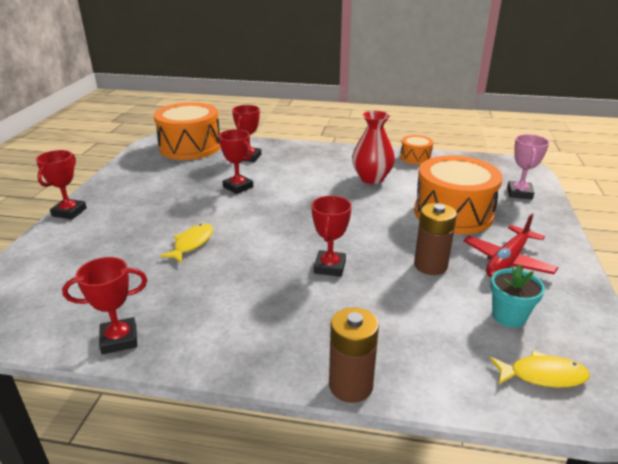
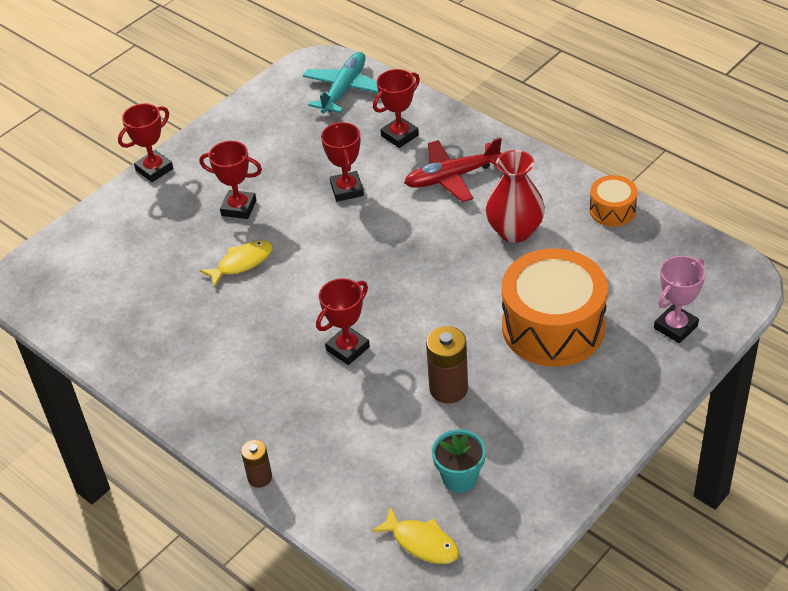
camera: 35 degrees right, 15 degrees up
(119, 339) = (118, 354): red trophy -> red trophy (239, 208)
(190, 147) = (344, 89): orange drum -> turquoise plane
(350, 385) = (260, 477): brown battery -> brown battery, size x0.61
(507, 261) = (536, 417): red plane -> red plane (452, 177)

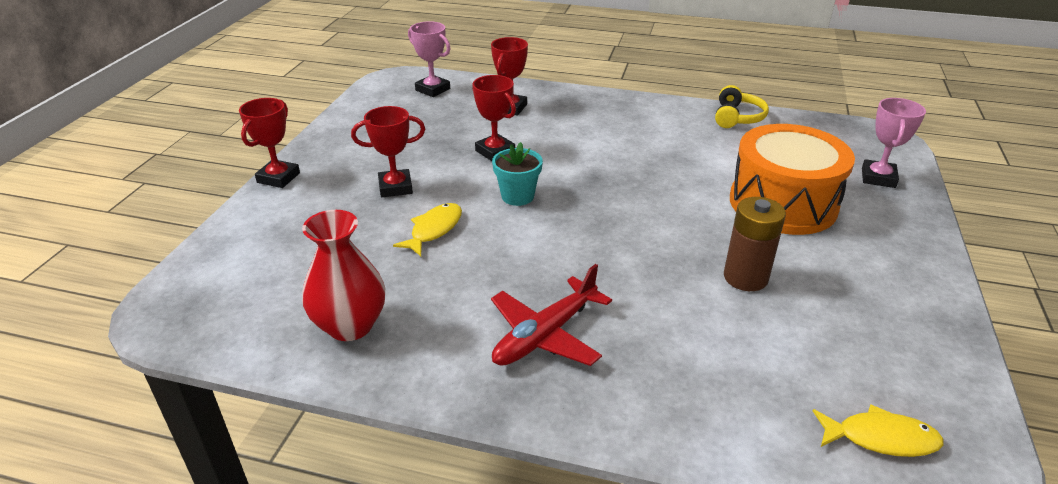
camera: 30 degrees left, 10 degrees down
(260, 477) = (630, 434): brown battery -> none
(344, 89) = (433, 89): turquoise plane -> pink trophy
(347, 348) = (611, 272): red trophy -> none
(452, 177) = (583, 124): red plane -> red plane (545, 335)
(460, 478) = (844, 355): turquoise flower pot -> turquoise flower pot (517, 196)
(515, 231) = (674, 147): red vase -> red vase (350, 325)
(612, 210) = (737, 117): orange drum -> yellow headphones

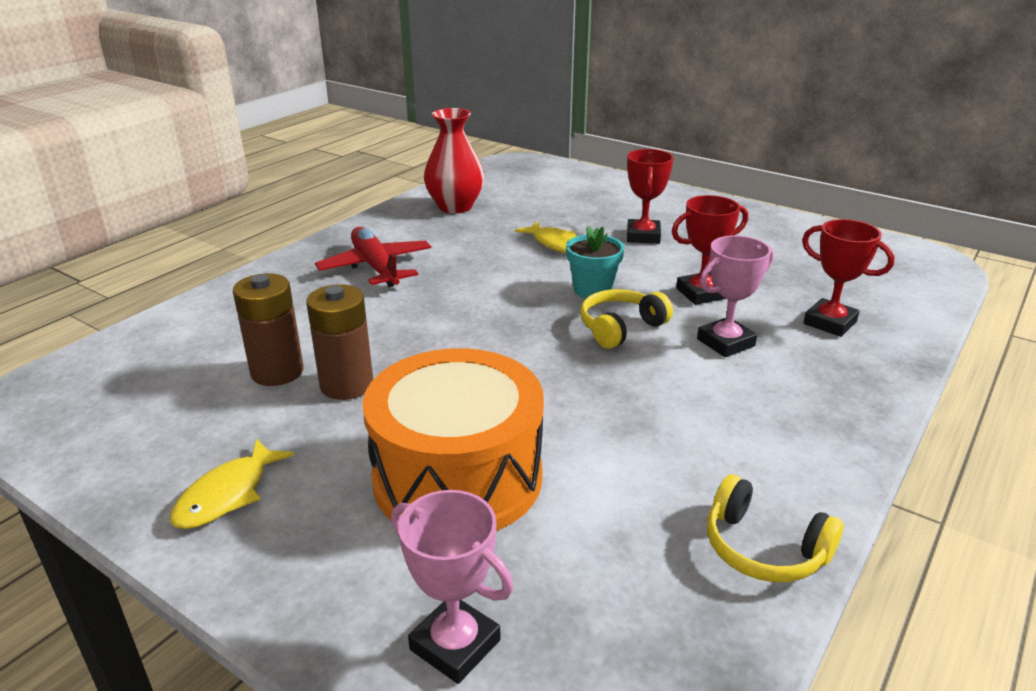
camera: 110 degrees right, 5 degrees down
(278, 178) = (684, 194): red trophy -> none
(433, 89) = (894, 279): pink trophy -> pink trophy (725, 342)
(569, 176) = (620, 328): none -> yellow headphones
(765, 323) = (277, 372): none -> brown battery
(881, 438) = (105, 378): yellow fish -> yellow fish (227, 494)

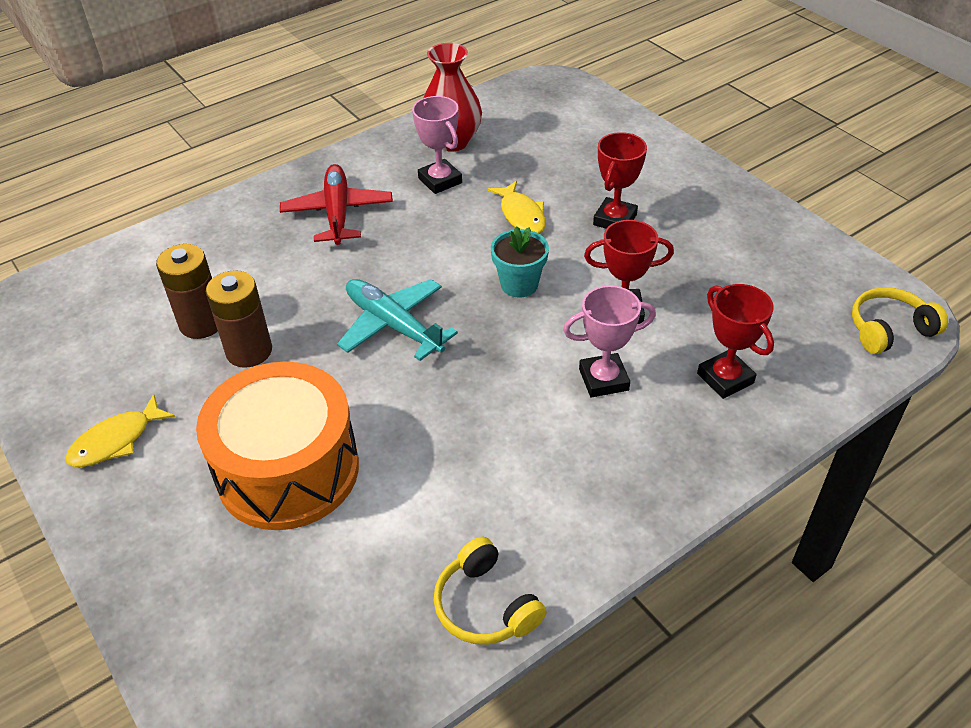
camera: 20 degrees right, 15 degrees up
(455, 645) = (211, 617): pink trophy -> pink trophy (440, 180)
(491, 338) = (393, 325): none -> turquoise plane
(620, 328) = (516, 339): yellow headphones -> yellow headphones (889, 330)

